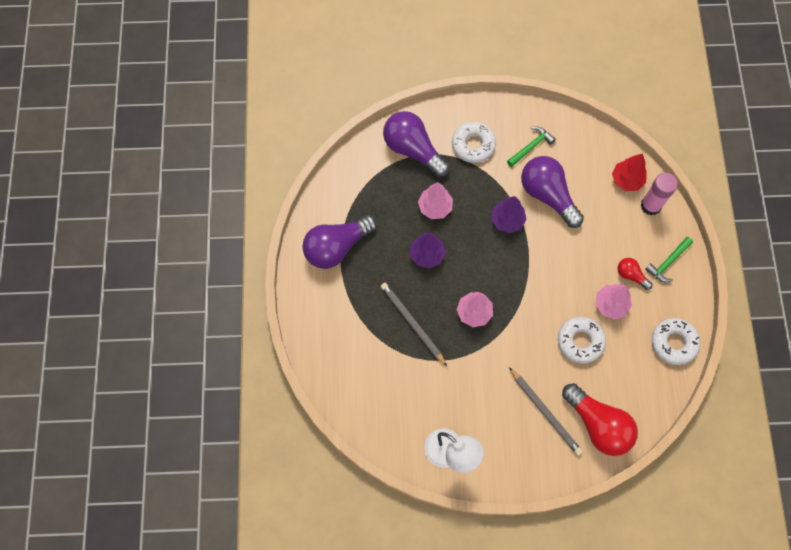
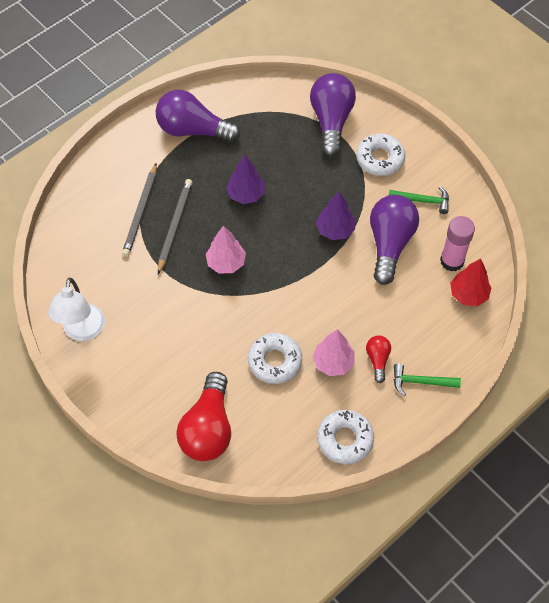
camera: 50 degrees right, 10 degrees down
(435, 207) = (295, 171): pink tree -> none
(545, 412) = (183, 378): grey pencil -> grey pencil (141, 212)
(650, 205) = (463, 330): pink glue stick -> pink glue stick (452, 261)

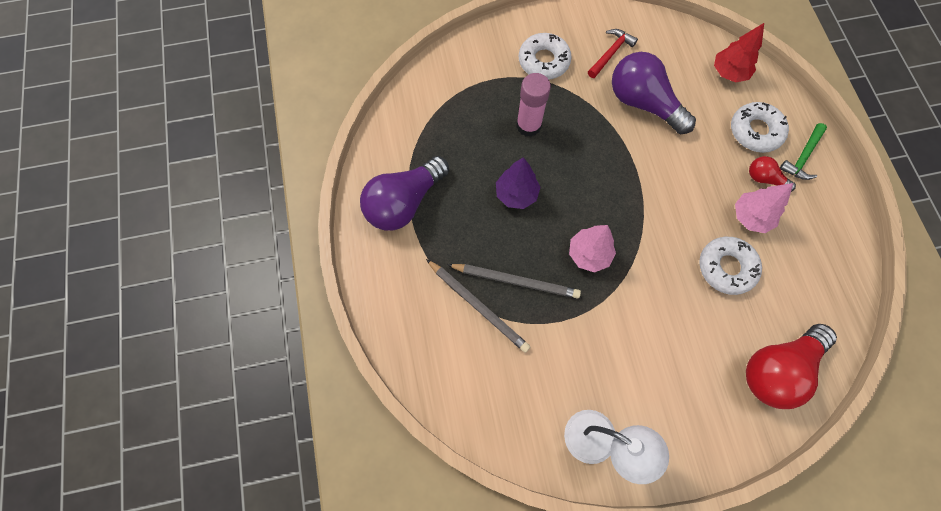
camera: 60 degrees left, 10 degrees up
(174, 226) = (516, 281): grey pencil -> grey pencil turned 150 degrees clockwise
(208, 429) = (777, 369): red light bulb -> red light bulb turned 105 degrees clockwise
(331, 121) = (475, 77): purple light bulb -> none
(335, 230) = (603, 139): purple tree -> none
(345, 439) = (838, 250): white donut -> white donut (755, 131)
(423, 201) = (610, 53): green hammer -> red hammer
(452, 261) = (687, 66): pink glue stick -> pink glue stick (528, 125)

